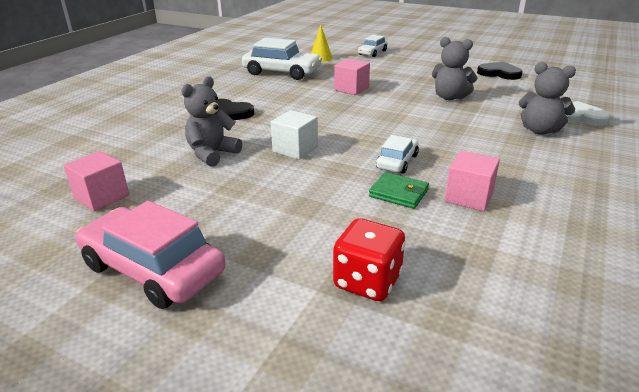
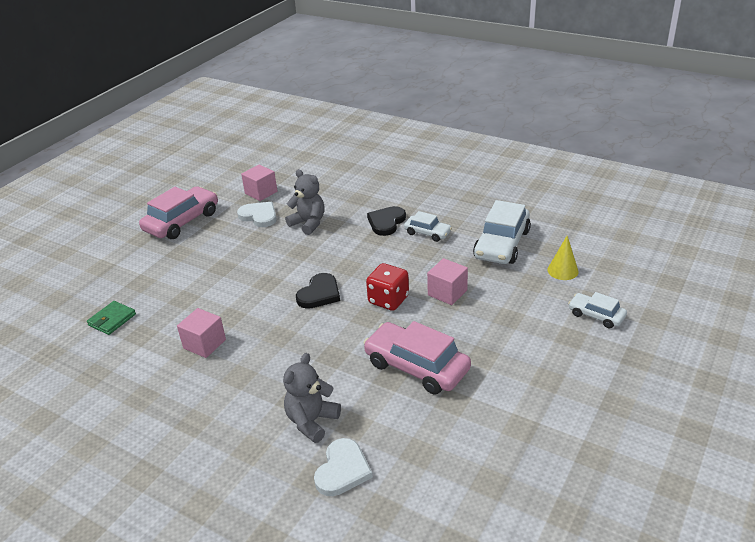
camera: 95 degrees right, 5 degrees up
(175, 191) = (259, 216): none -> white heart
(295, 149) = (307, 260): white cube -> none
(367, 281) = (138, 290): red dice -> red dice (388, 300)
(397, 162) = (271, 312): white car -> white car (427, 233)
(398, 193) = (222, 309): green wallet -> green wallet (112, 320)
(450, 97) = (417, 366): grey teddy bear -> pink car
(499, 73) = (512, 434): black heart -> black heart (319, 294)

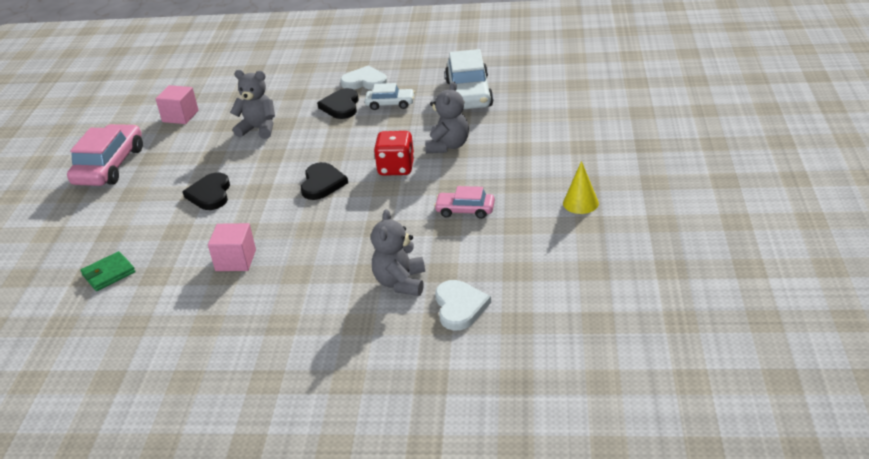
camera: 25 degrees left, 0 degrees up
(112, 320) = (109, 273): green wallet -> green wallet turned 45 degrees clockwise
(231, 273) = (210, 194): none -> black heart
(259, 216) = (197, 137): white heart -> white heart (365, 81)
(417, 366) = (465, 210): pink car -> pink car, size x0.55
(447, 293) = (448, 146): pink cube -> grey teddy bear
(562, 270) = (539, 99): yellow cone -> yellow cone (580, 203)
(596, 315) = (592, 124): white car -> none

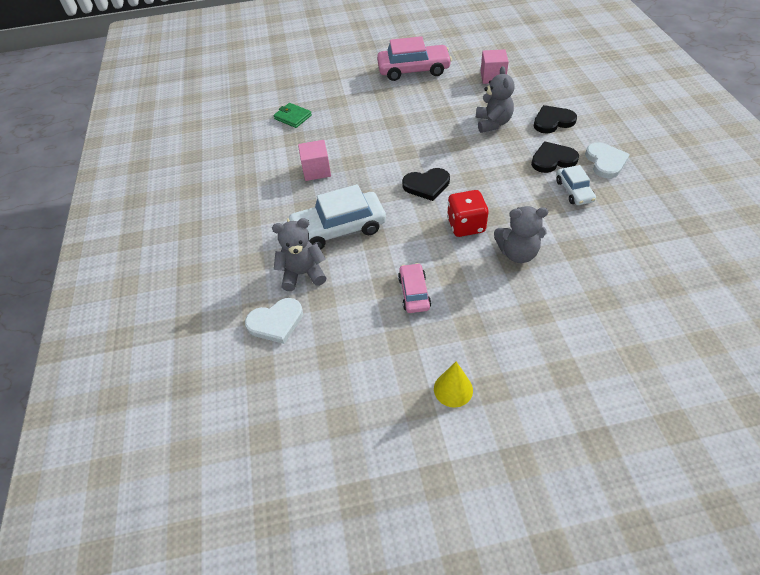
camera: 75 degrees right, 15 degrees up
(210, 194) = (393, 129): black heart -> black heart (552, 121)
(468, 94) = (626, 245): white car -> white car (338, 228)

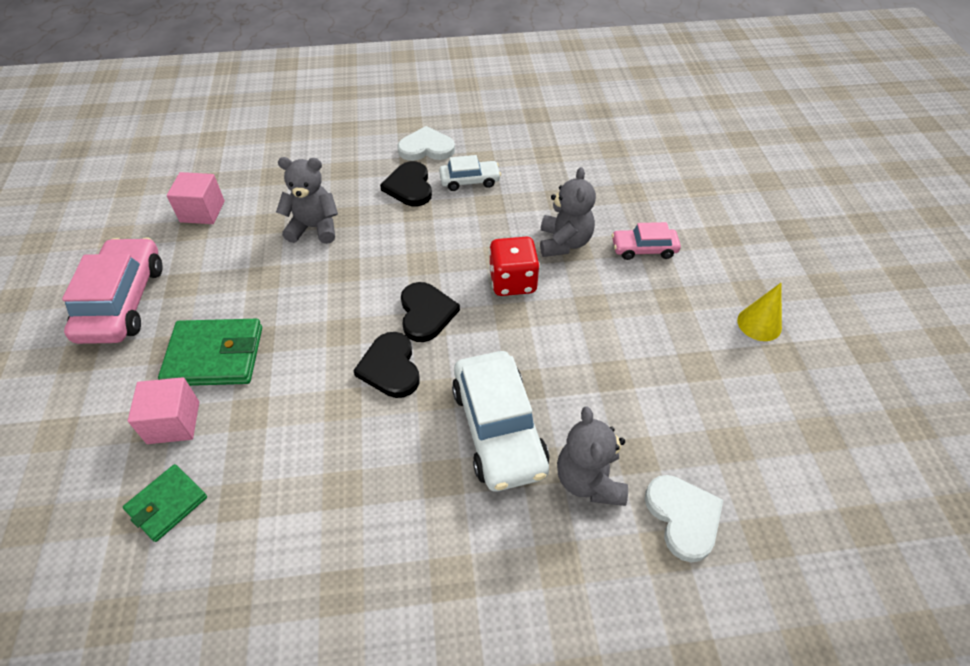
camera: 90 degrees left, 0 degrees up
(316, 170) = (349, 460): pink cube -> pink cube (173, 422)
(380, 109) = (215, 356): none -> green wallet
(414, 293) = (625, 346): pink car -> pink car (644, 249)
(552, 121) = (335, 173): black heart -> black heart (390, 367)

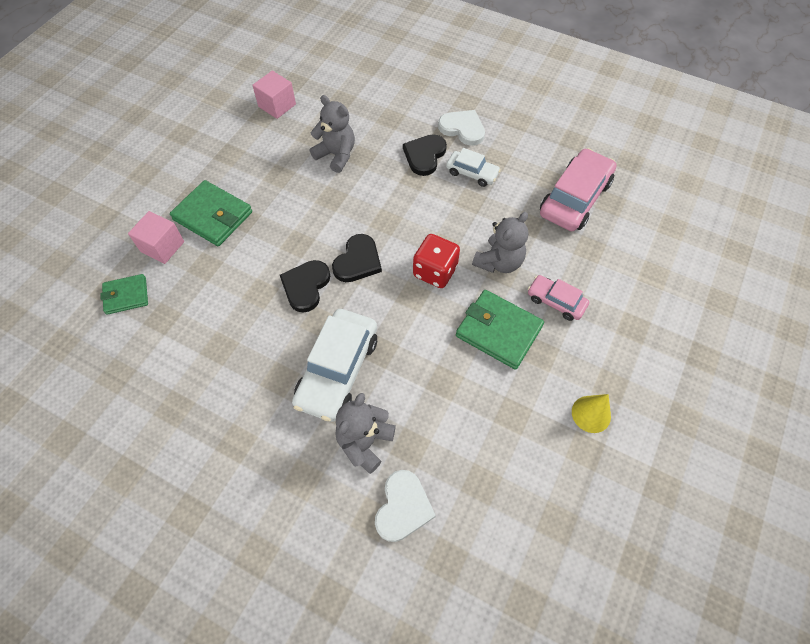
camera: 35 degrees right, 10 degrees up
(123, 301) = (189, 148): pink car -> pink car (575, 198)
(619, 301) = (498, 331): none -> green wallet

